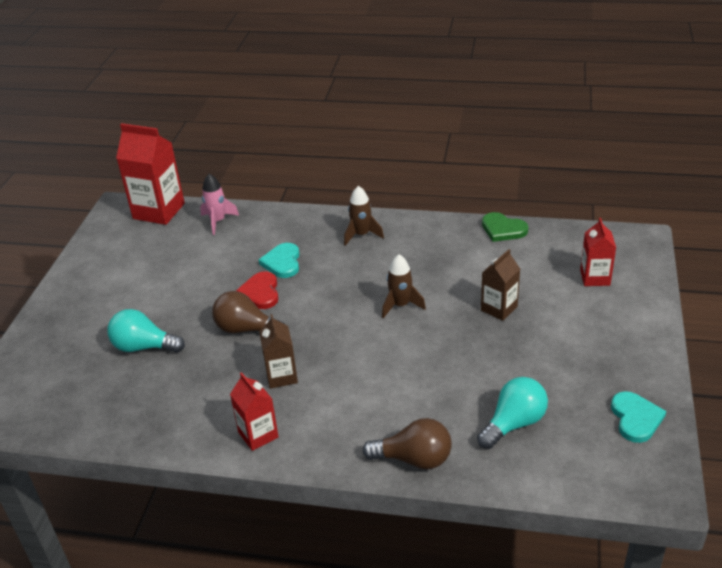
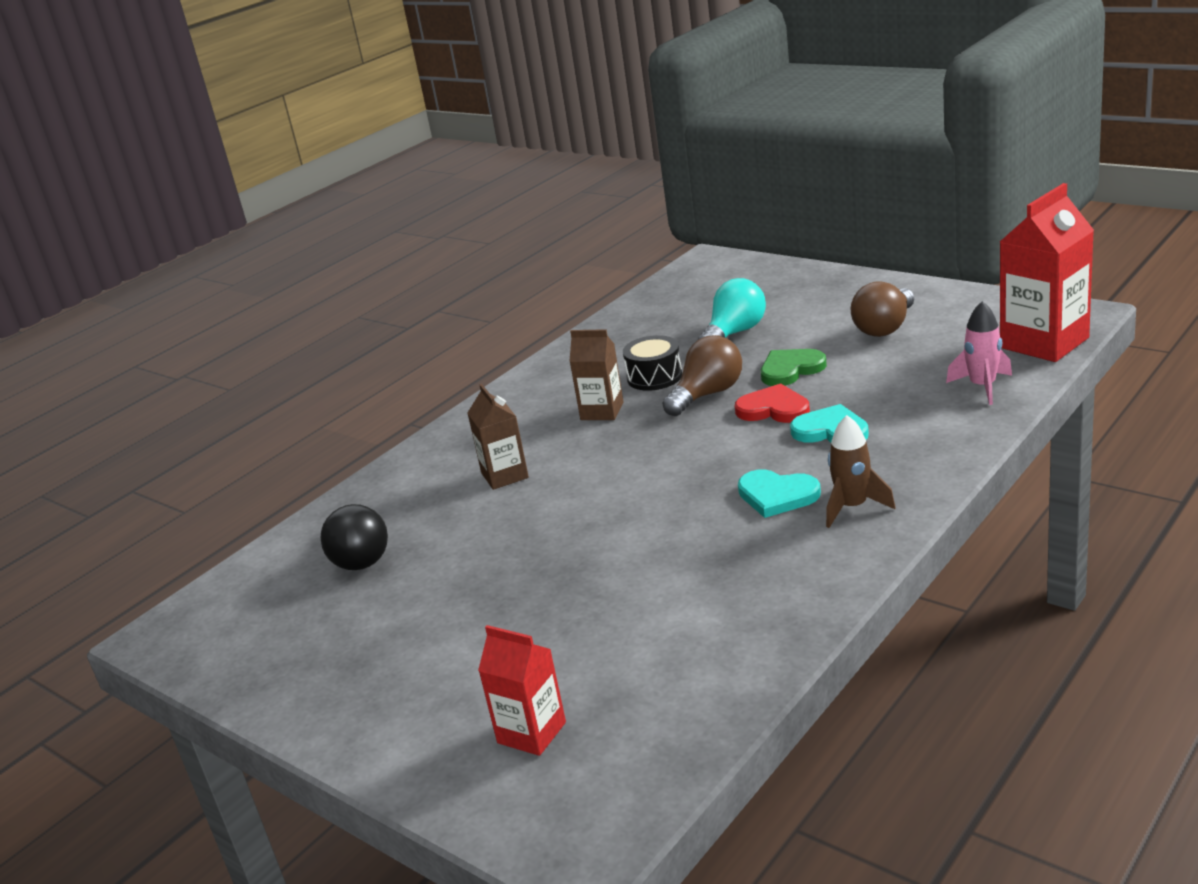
camera: 120 degrees right, 10 degrees down
(222, 367) = (654, 377): none -> black drum
(258, 435) = (530, 391): red carton -> none
(400, 305) = (648, 513): brown rocket -> none
(414, 459) = (395, 477): brown light bulb -> brown light bulb (885, 328)
(499, 308) = (559, 600): brown carton -> brown carton (504, 475)
(503, 229) = (755, 666): green heart -> green heart (790, 369)
(514, 423) = (360, 555): turquoise light bulb -> black light bulb
(635, 418) = (255, 657): turquoise heart -> turquoise heart (777, 495)

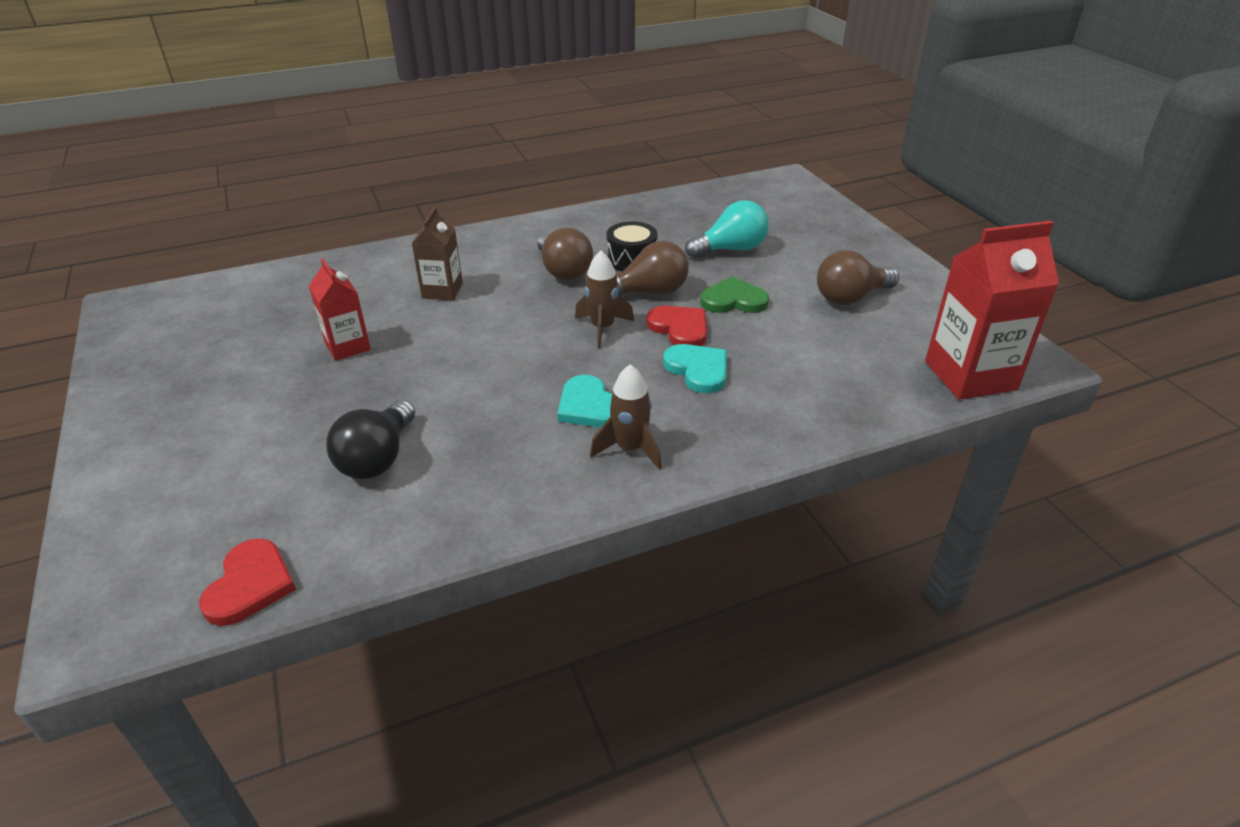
camera: 25 degrees right, 10 degrees up
(360, 555) = (290, 307): black light bulb -> black light bulb (378, 458)
(531, 733) = (197, 511): red carton -> red carton (347, 346)
(602, 411) = (563, 271): brown carton -> brown light bulb
(668, 748) = (250, 585): none -> red heart
(705, 438) = (602, 328): none -> brown rocket
(982, 387) = (866, 392): pink rocket -> none

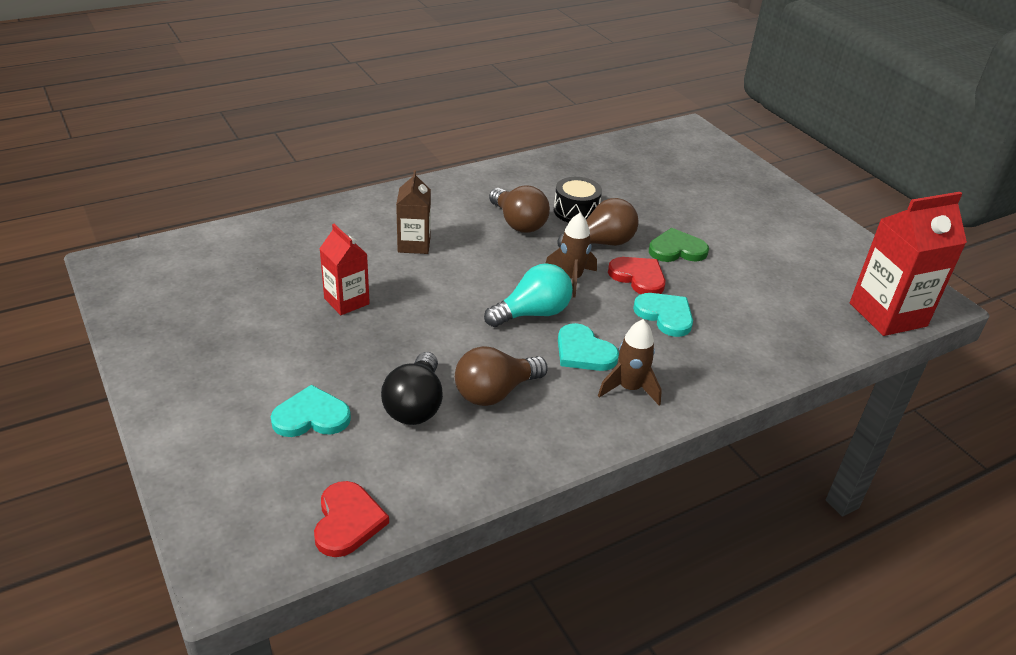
camera: 10 degrees left, 0 degrees up
(259, 466) = (311, 416): none -> turquoise heart
(731, 249) = (660, 200): turquoise light bulb -> turquoise light bulb (532, 313)
(850, 297) = (775, 245): brown light bulb -> brown light bulb (495, 392)

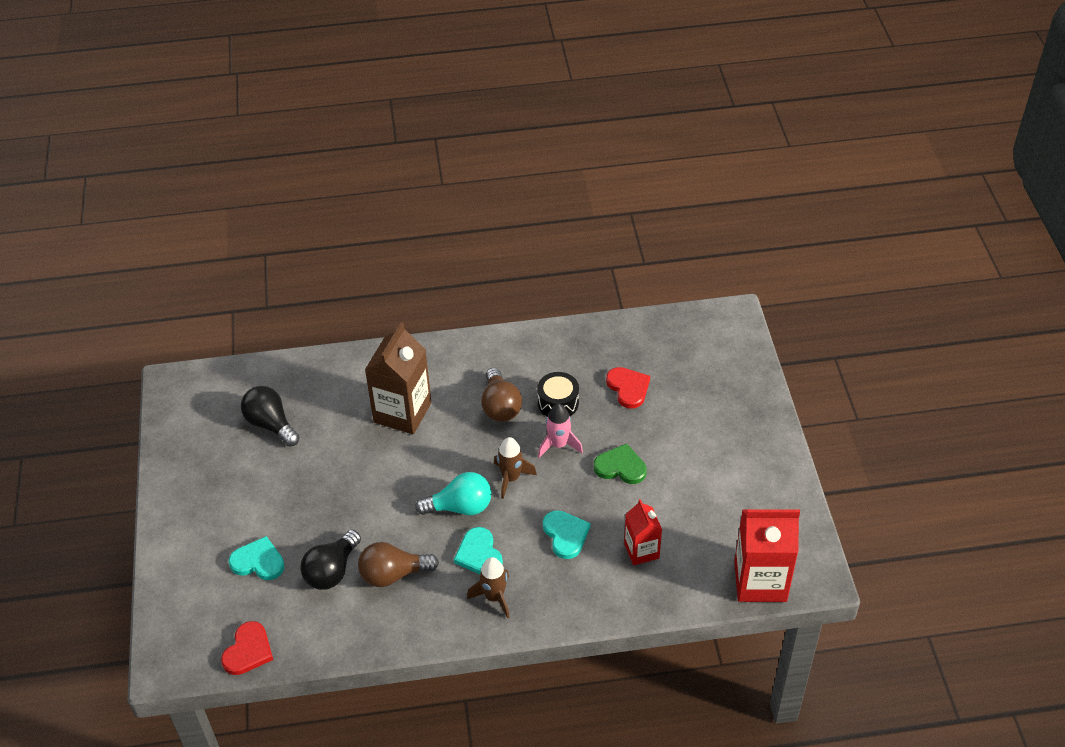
camera: 25 degrees right, 10 degrees up
(260, 280) = (271, 424): none -> black light bulb
(346, 301) = (325, 461): red carton -> red carton (641, 551)
(414, 244) = (402, 412): brown carton -> brown carton, size x1.71
(601, 243) = (558, 445): brown light bulb -> pink rocket
(638, 277) = (568, 490): red heart -> red heart (628, 388)

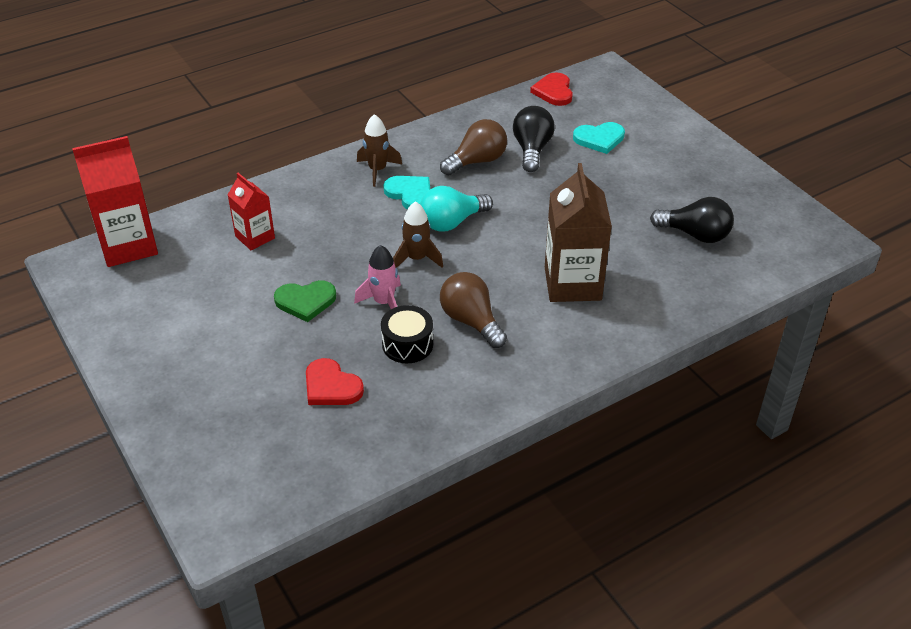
camera: 155 degrees right, 5 degrees down
(565, 535) = (336, 229): turquoise heart -> none

